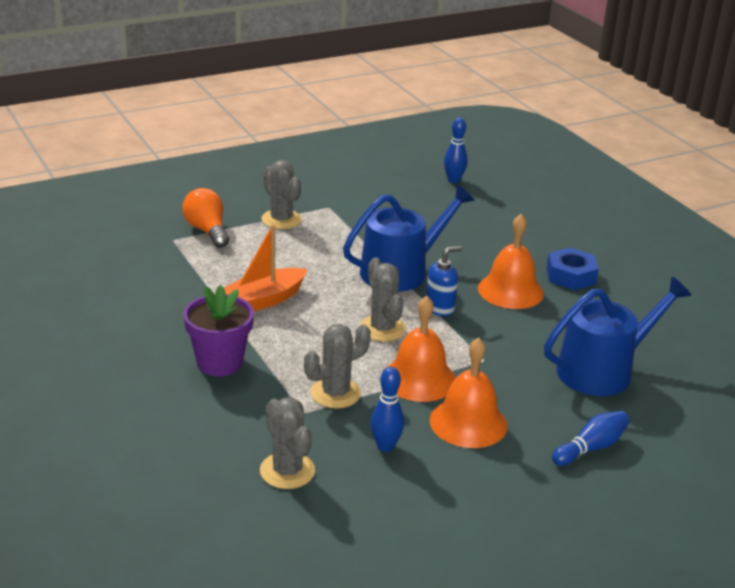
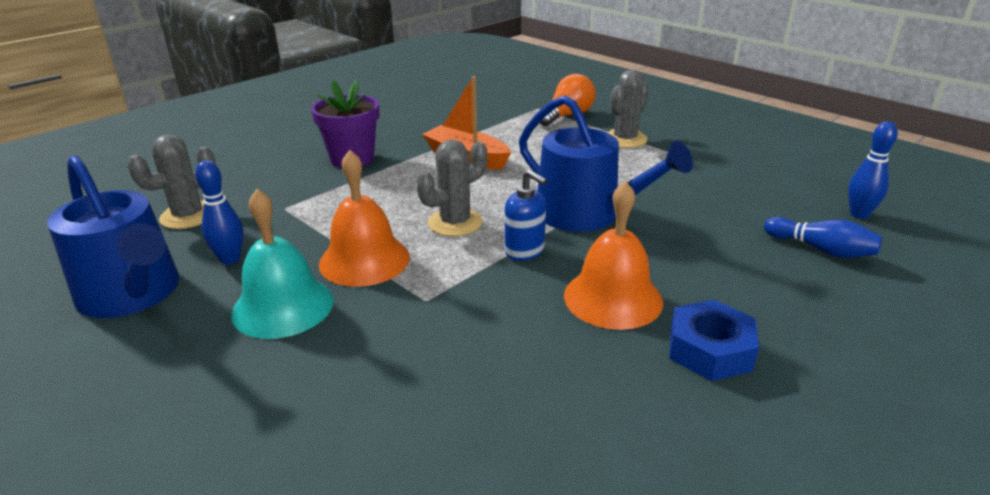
camera: 75 degrees right, 0 degrees up
(335, 393) = (320, 217): grey cactus -> none
(468, 422) = (283, 306): orange bell -> turquoise bell
(591, 448) = (237, 424): blue bowling pin -> blue bowling pin (821, 249)
(602, 370) = (449, 416): blue watering can -> blue watering can (133, 294)

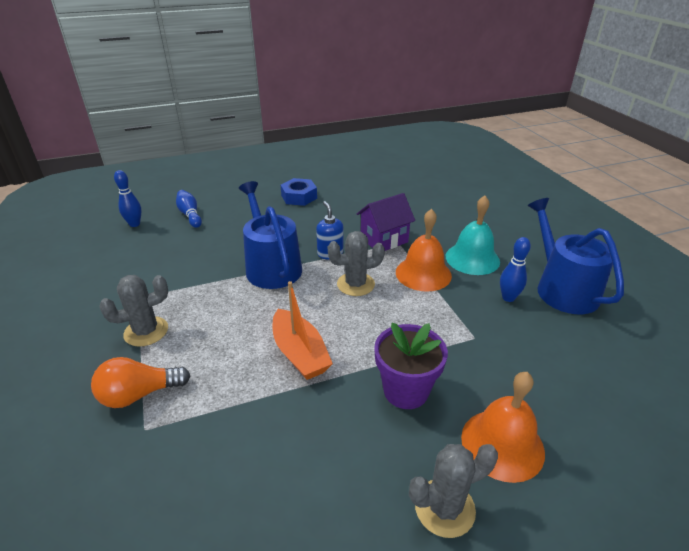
camera: 155 degrees left, 5 degrees up
(188, 216) = (554, 352): grey cactus -> grey cactus (444, 508)
(454, 298) = (384, 240): none -> purple house
(613, 298) = (312, 221): orange bell -> orange bell (502, 444)

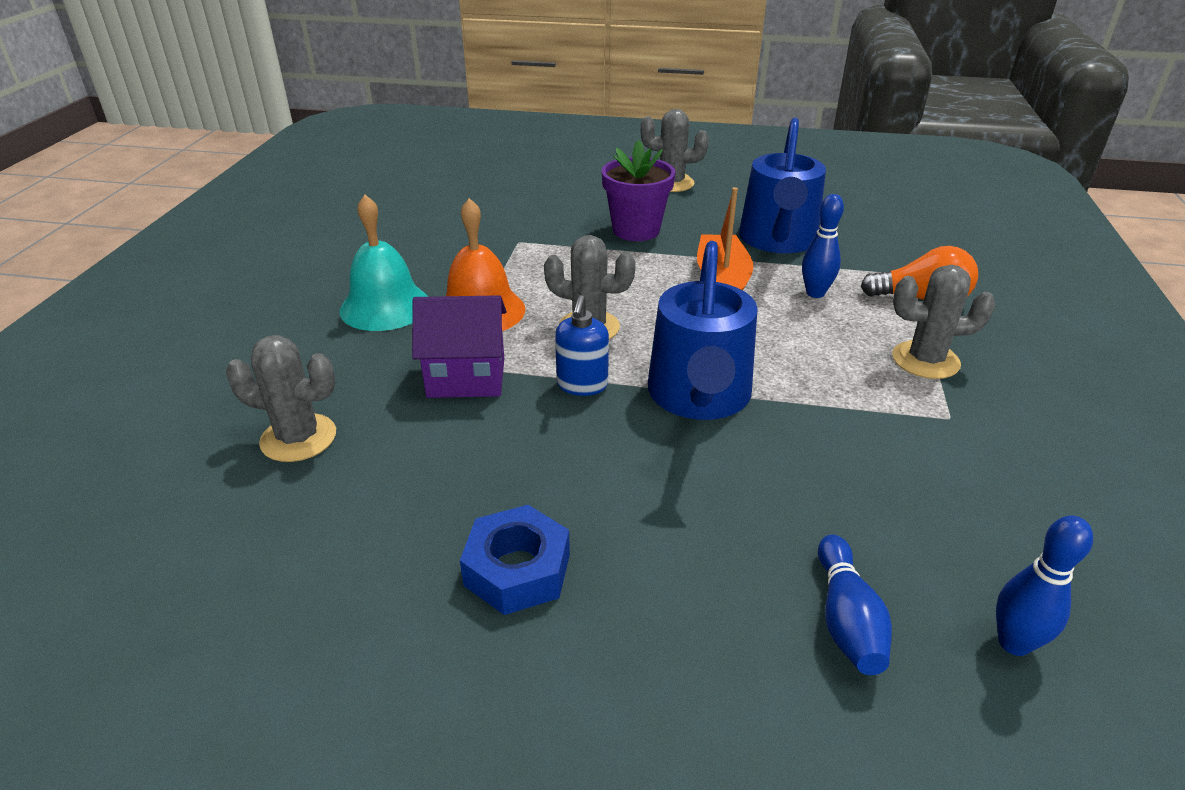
camera: 150 degrees left, 0 degrees up
(413, 203) = (298, 438): none -> grey cactus
(502, 444) = (594, 191): orange bell -> none
(508, 298) = (424, 257): blue bowling pin -> blue bowling pin (815, 293)
(562, 289) = (350, 246): blue watering can -> blue watering can (778, 240)

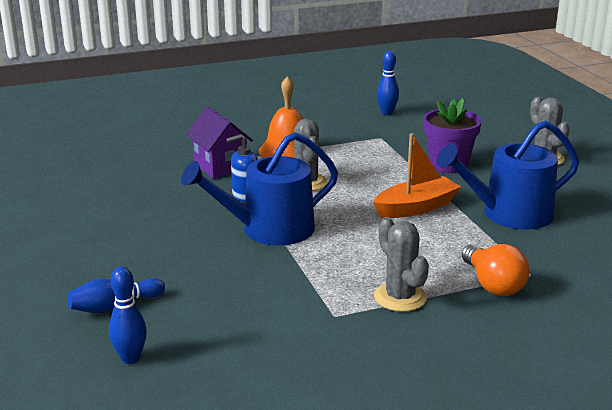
camera: 60 degrees right, 10 degrees down
(298, 438) = (137, 148): grey cactus -> none
(385, 306) = (263, 128): turquoise bell -> none
(517, 570) = (89, 219): blue nut -> none
(815, 293) = (444, 242): blue bowling pin -> blue bowling pin (386, 113)

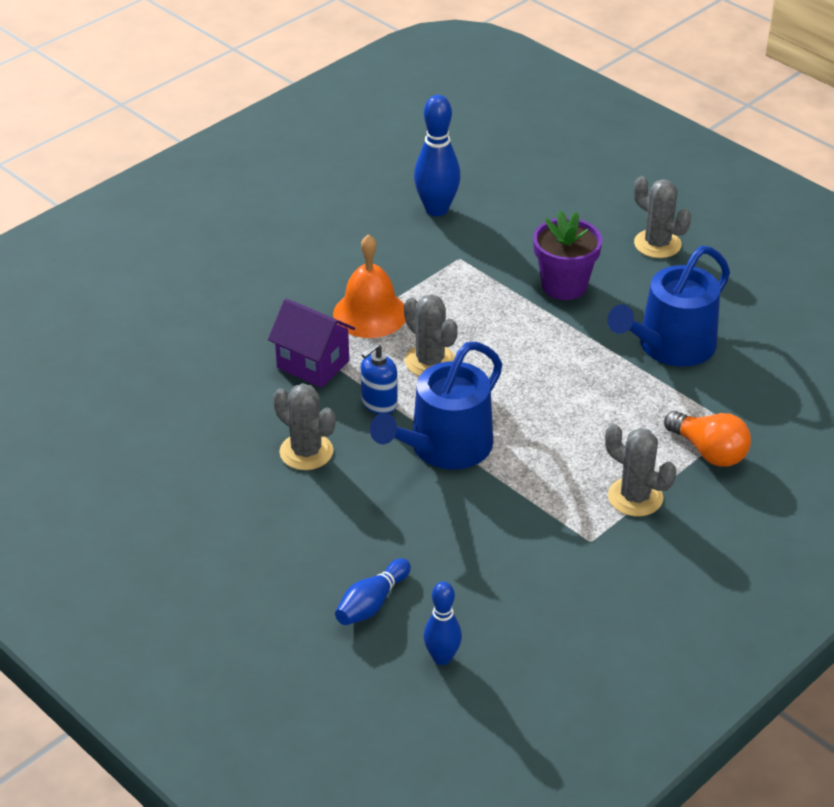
camera: 25 degrees left, 15 degrees up
(165, 208) = (306, 452): none -> grey cactus
(386, 113) = (436, 209): blue bowling pin -> blue bowling pin, size x1.59
(416, 208) = (572, 365): orange boat -> none

